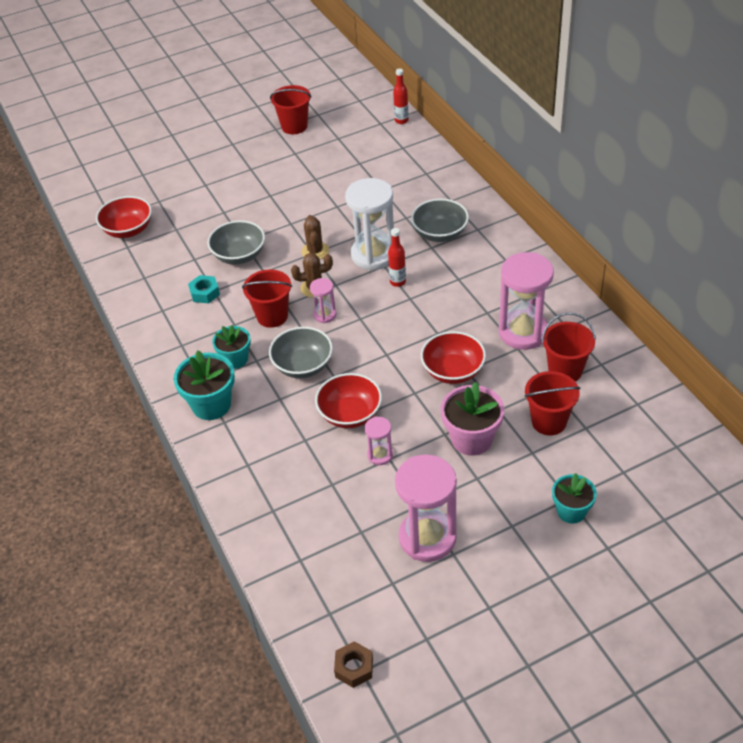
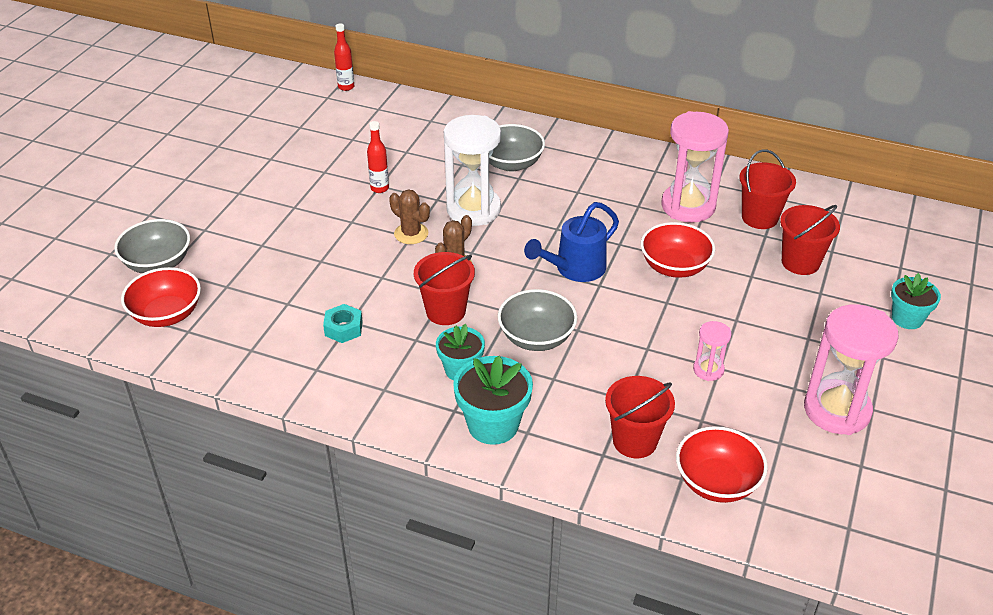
camera: 45 degrees left, 5 degrees down
(239, 255) = (335, 276): grey bowl -> grey bowl (158, 263)
(294, 126) = (237, 135): red bucket -> red bucket (634, 441)
(325, 315) = (496, 283): pink hourglass -> none
(350, 414) = (636, 352): red bowl -> red bowl (717, 482)
(354, 667) = (928, 556): brown nut -> none
(384, 333) = (574, 269): none -> blue watering can
(397, 282) = (527, 221): red bottle -> red bottle (379, 188)
(471, 439) = (762, 311): pink flower pot -> none

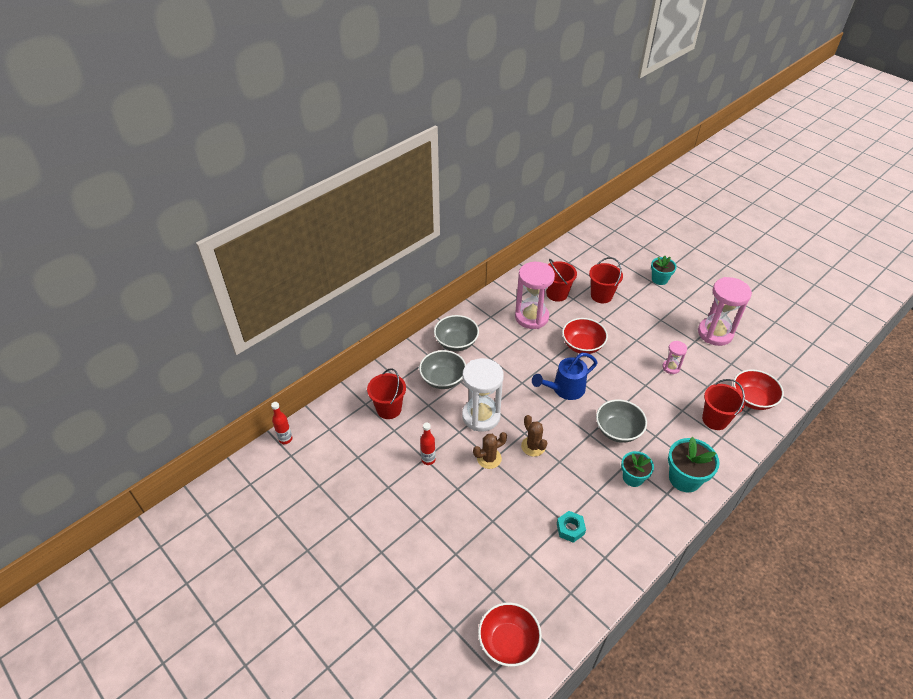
camera: 65 degrees left, 5 degrees up
(158, 263) = (442, 634): grey bowl -> grey bowl (456, 342)
(445, 311) = (576, 467): red bucket -> red bucket (389, 409)
(574, 269) = (564, 389): blue watering can -> blue watering can turned 75 degrees clockwise

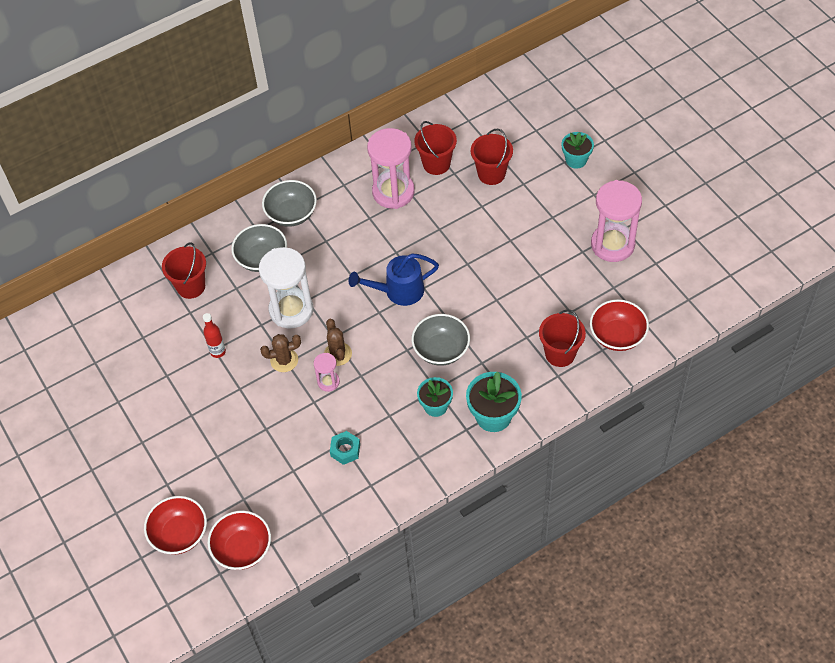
camera: 15 degrees right, 10 degrees up
(285, 439) = (70, 305): red bottle -> none
(582, 345) = (441, 238): red bowl -> red bowl (179, 534)
(671, 367) = (537, 282): pink hourglass -> pink hourglass (328, 382)

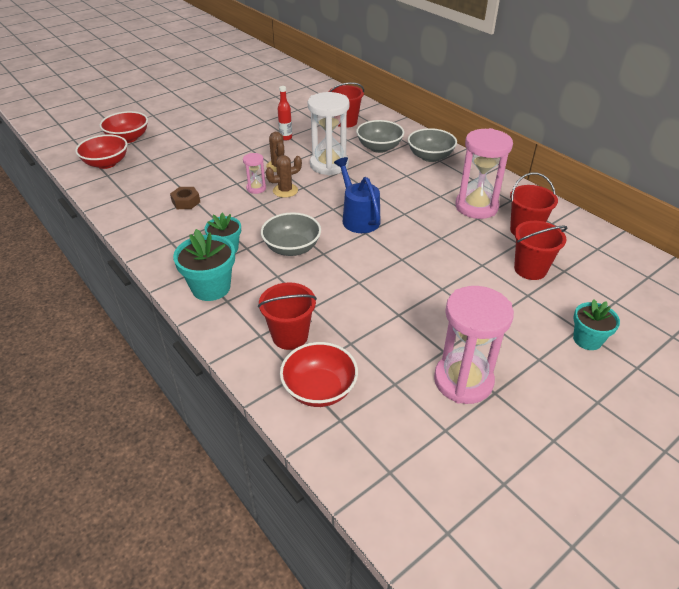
camera: 80 degrees right, 15 degrees down
(345, 450) = (186, 202): turquoise nut -> brown nut

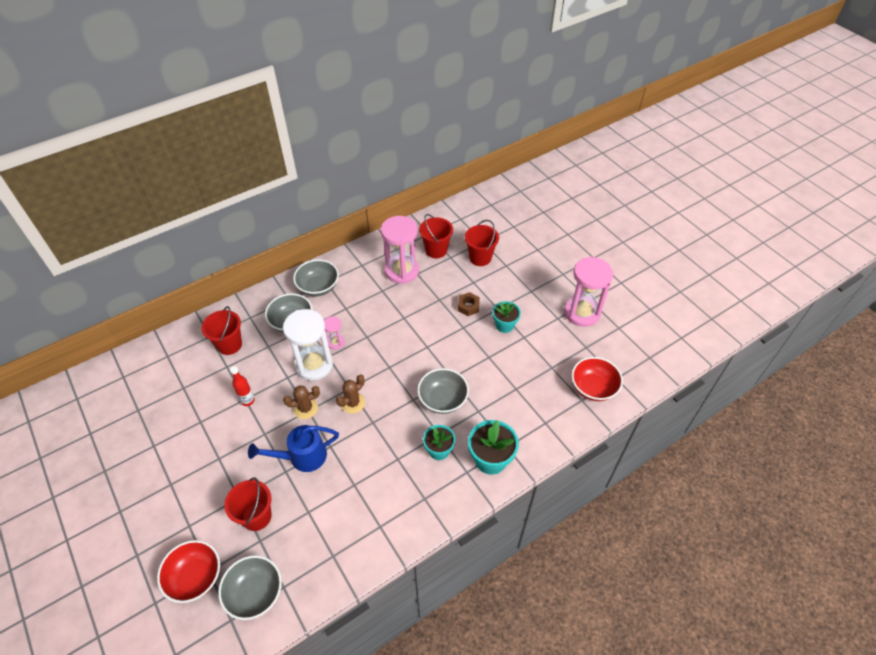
camera: 85 degrees left, 10 degrees up
(106, 163) = (255, 593): red bowl -> grey bowl
(186, 202) = (357, 492): brown nut -> brown nut (468, 306)
(256, 188) = (344, 428): pink hourglass -> pink hourglass (335, 342)
(285, 190) = (353, 403): brown cactus -> brown cactus turned 60 degrees clockwise
(290, 336) = (545, 403): red bucket -> red bucket (256, 516)
(358, 218) = (405, 349): blue watering can -> blue watering can (301, 457)
(587, 340) = (546, 248): turquoise flower pot -> turquoise flower pot (504, 325)

